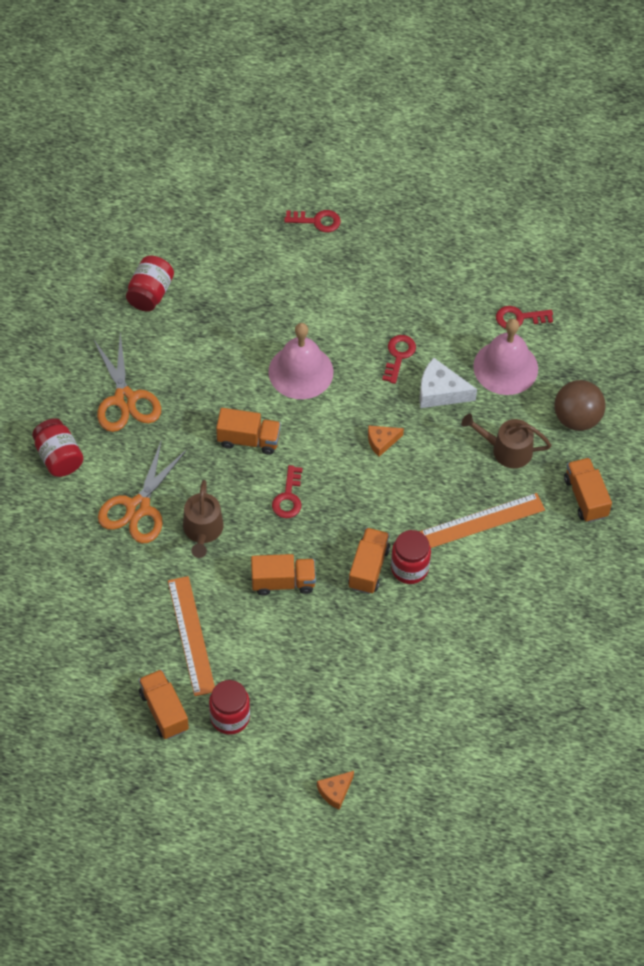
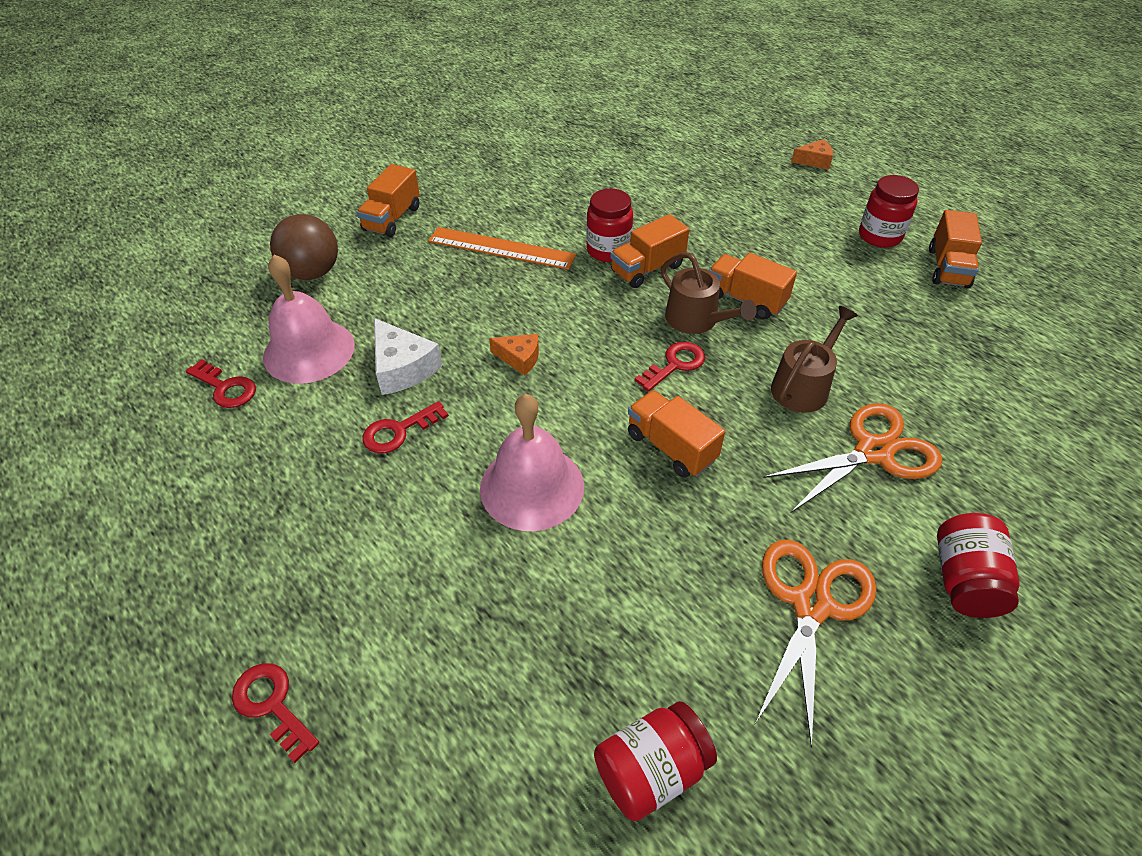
camera: 140 degrees left, 10 degrees down
(191, 635) = (881, 306): orange ruler -> none
(507, 450) = (408, 284): brown watering can -> brown watering can (696, 320)

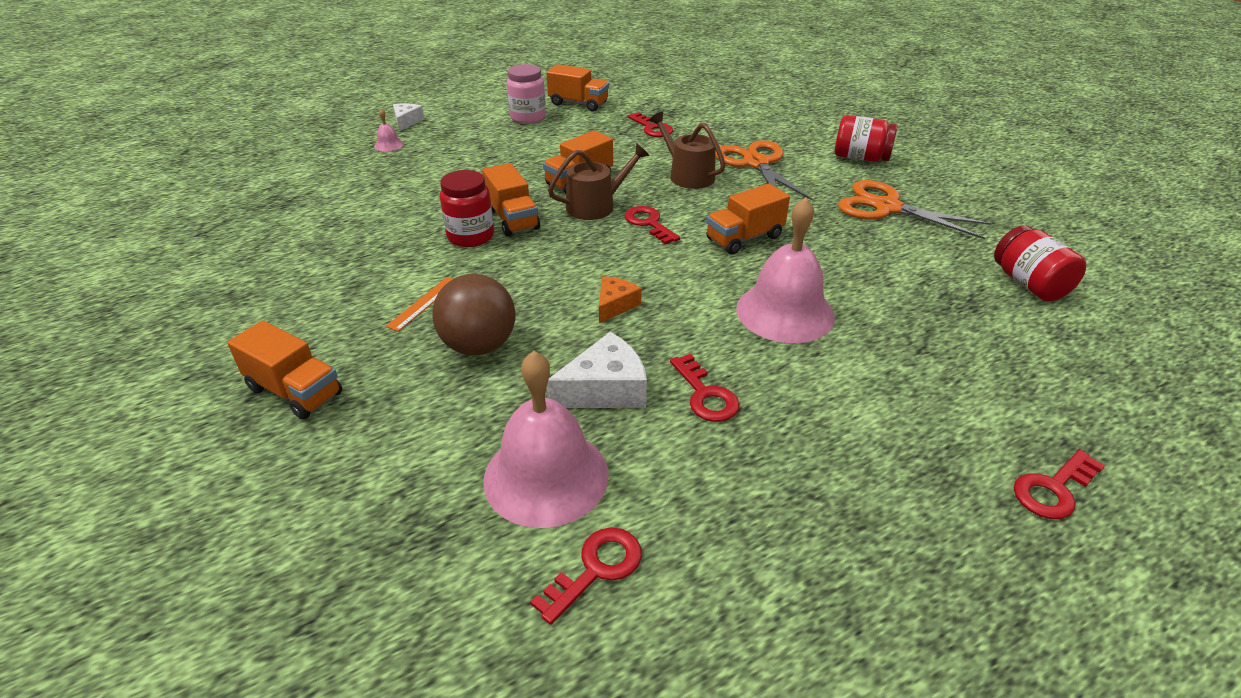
camera: 80 degrees left, 10 degrees down
(312, 272) = (372, 477): brown ball -> brown ball (479, 346)
(501, 248) = (424, 303): orange ruler -> orange ruler, size x0.52
(757, 164) = (388, 145): none -> pink bell
(814, 161) = (407, 121): orange cheese -> white cheese
(879, 236) = (528, 117): red jar -> pink jar
(919, 341) = (652, 128): none -> red key

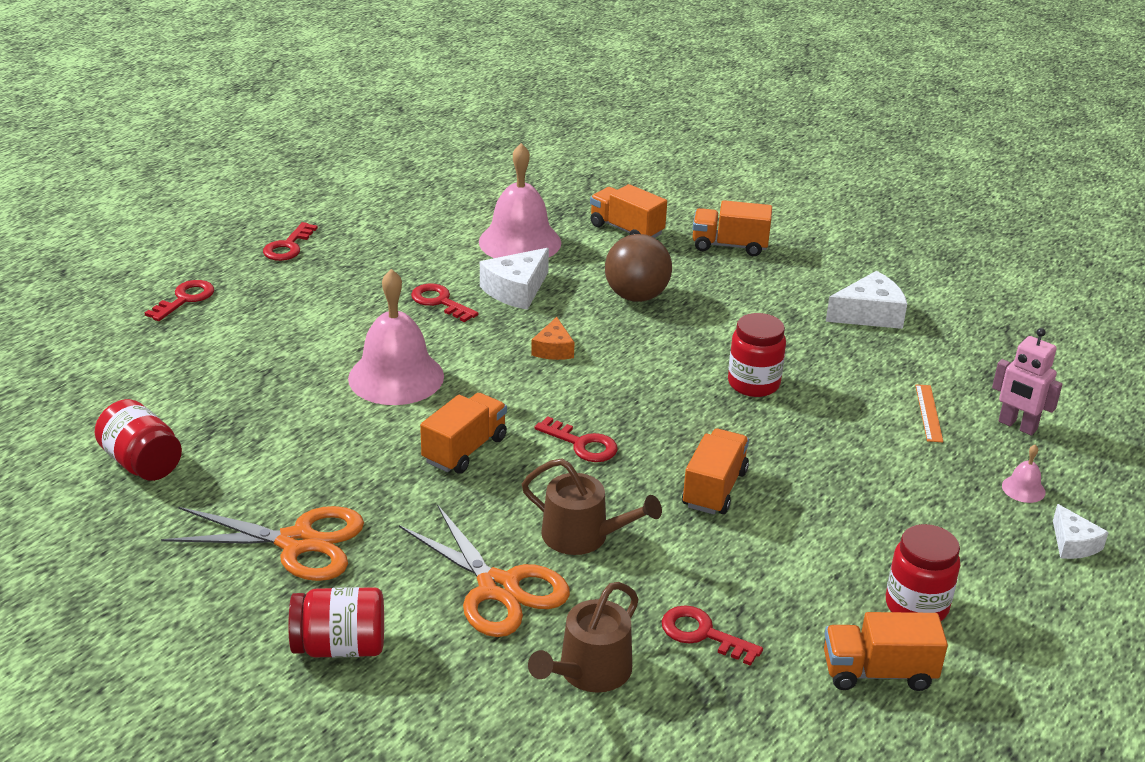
camera: 155 degrees right, 5 degrees down
(287, 271) = (869, 314): none -> white cheese
(330, 172) = (1017, 426): none -> pink robot
(424, 303) = (717, 315): orange ruler -> orange ruler (928, 413)
(512, 219) = (734, 413): orange truck -> orange truck (626, 230)
(528, 117) = (916, 606): pink jar -> red jar
(596, 206) = (660, 454): brown watering can -> brown watering can (589, 672)
(596, 569) = (462, 216): red key -> red key (288, 246)

